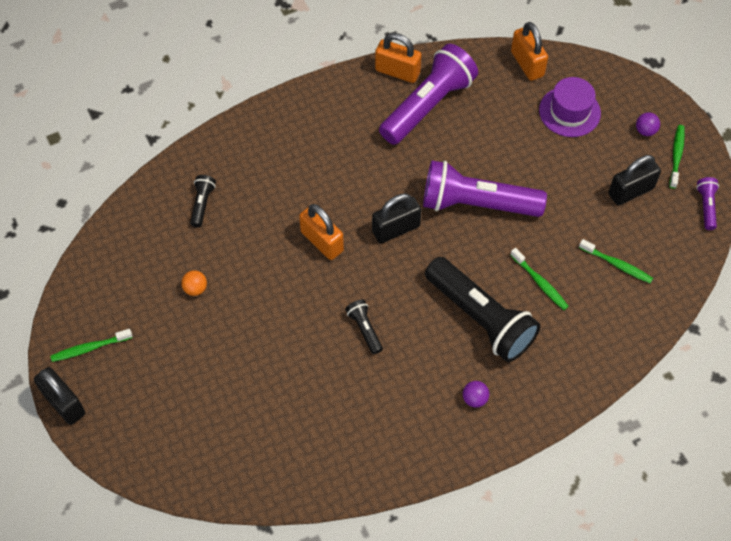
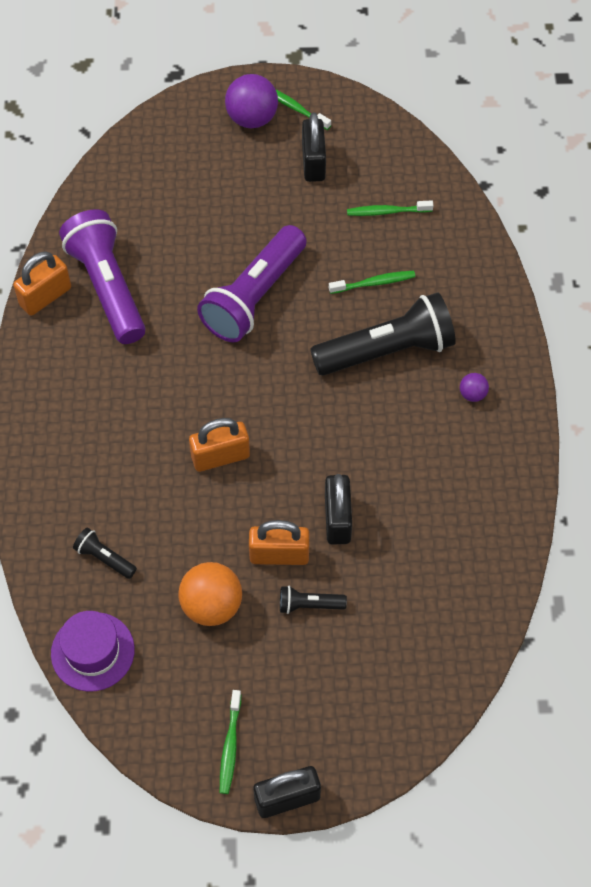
camera: 65 degrees left, 0 degrees up
(195, 288) = (211, 606): orange ball -> orange ball, size x2.02
(364, 329) = (347, 459): black flashlight -> black flashlight (309, 605)
(396, 229) = (243, 381): black padlock -> black padlock (337, 519)
(527, 64) = (110, 177): orange padlock -> orange padlock (279, 555)
(569, 112) = (192, 169): purple hat -> purple hat (92, 651)
(616, 264) = (387, 212): green toothbrush -> green toothbrush turned 150 degrees counterclockwise
(645, 131) = (252, 118): purple ball -> purple ball, size x2.02
(706, 206) = (363, 113): purple flashlight -> none

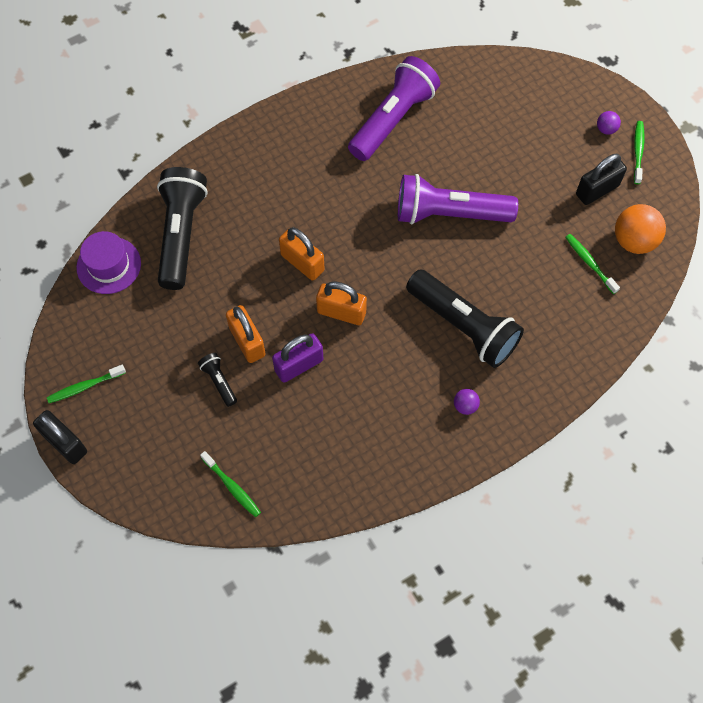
camera: 60 degrees right, 5 degrees up
(45, 297) = (360, 87): orange padlock -> orange padlock (341, 312)
(104, 558) = (181, 234): black flashlight -> black flashlight, size x2.30
(211, 606) = (183, 319): orange ball -> orange ball (634, 241)
(252, 118) = (606, 129): purple ball -> purple ball, size x0.50
(337, 519) = (299, 365): black padlock -> purple padlock
(373, 283) = (517, 287): green toothbrush -> green toothbrush (232, 486)

